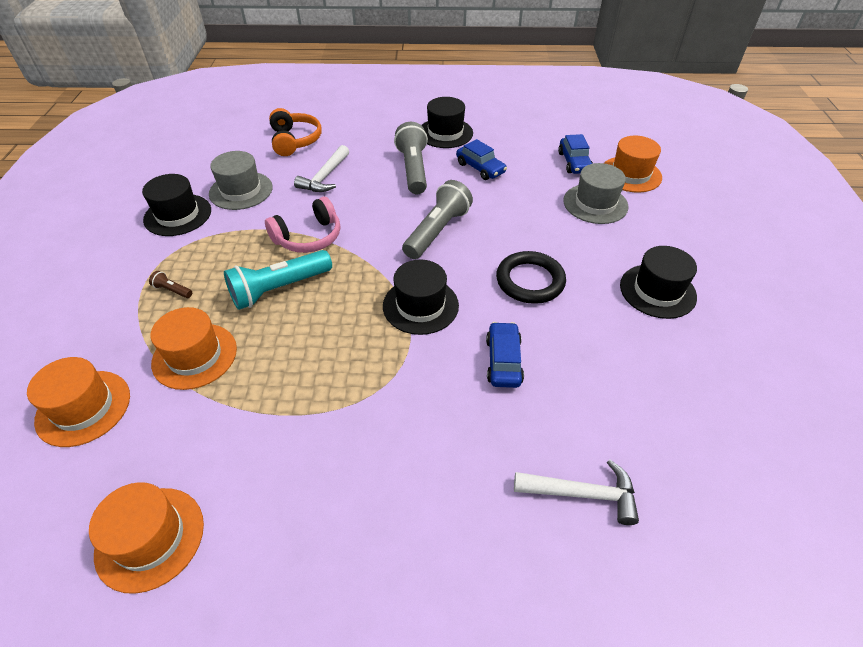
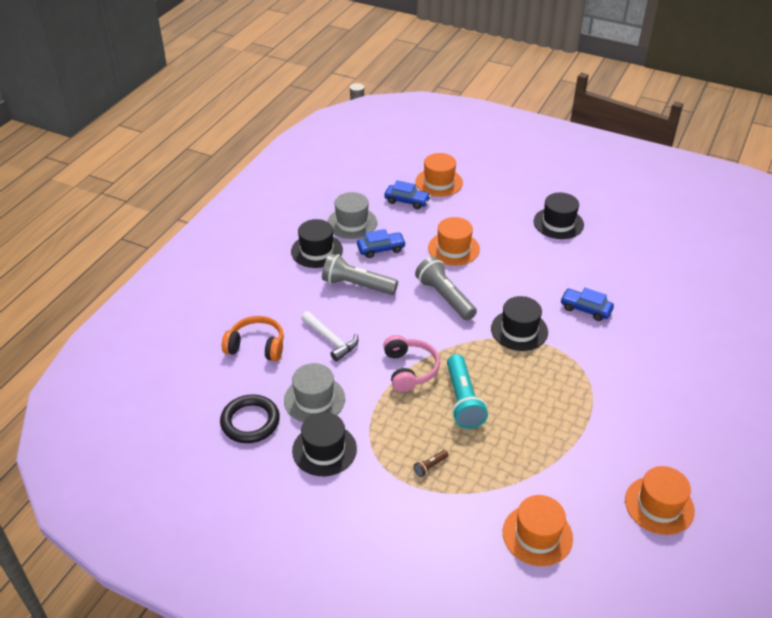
camera: 65 degrees left, 5 degrees down
(194, 356) = (512, 462): orange hat -> orange hat (453, 248)
(530, 281) = (522, 272): black ring -> black ring (250, 421)
(582, 494) = (687, 313): white hammer -> none
(595, 203) = (461, 211): grey hat -> grey hat (352, 223)

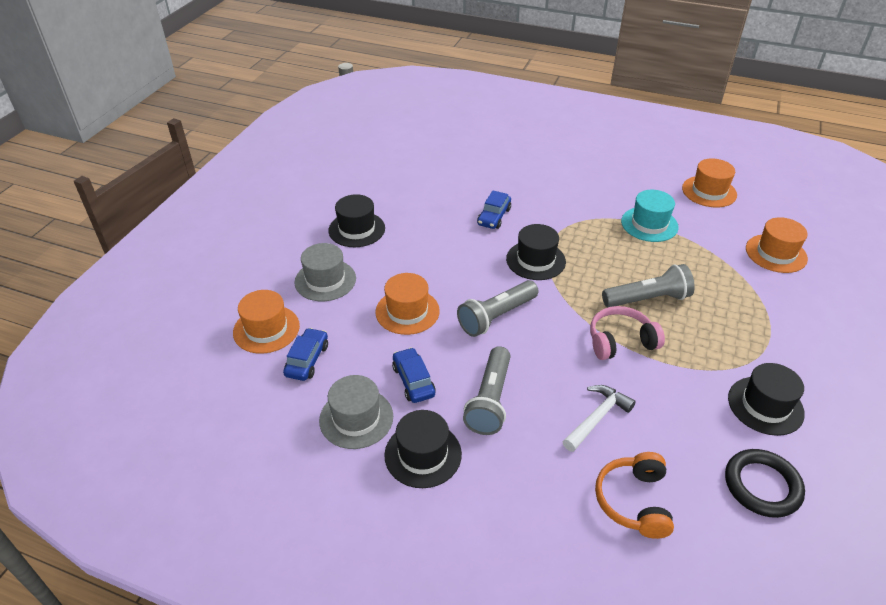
camera: 95 degrees left, 0 degrees up
(314, 399) = (698, 423): grey hat -> grey hat (325, 280)
(430, 466) = (741, 320): brown flashlight -> none
(463, 400) = (647, 299): turquoise flashlight -> grey flashlight
(584, 429) = (649, 224): none -> turquoise hat

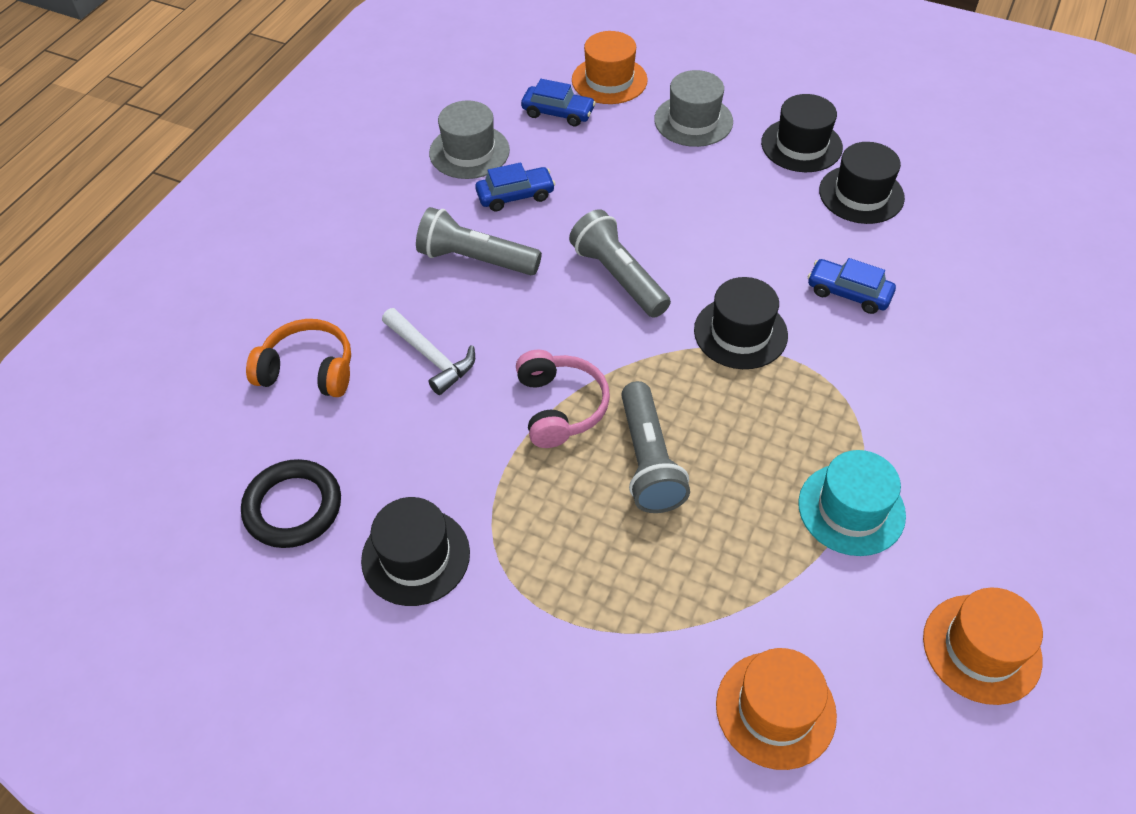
camera: 95 degrees right, 10 degrees up
(407, 311) = (633, 192): orange hat -> none
(423, 454) = (411, 201): black hat -> black hat (861, 194)

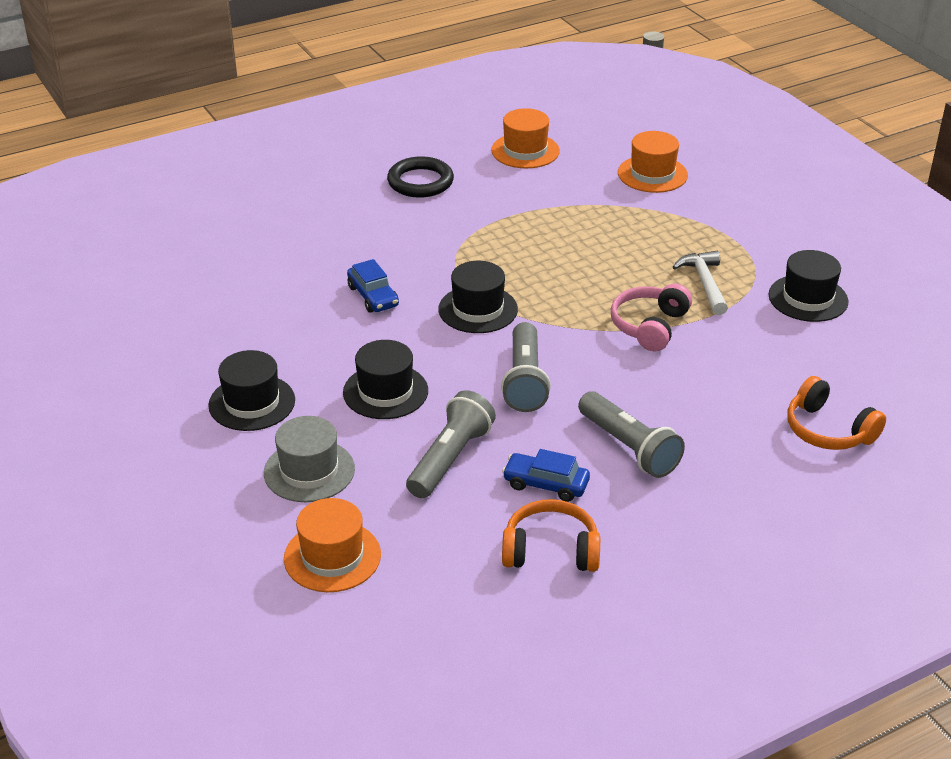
camera: 145 degrees left, 15 degrees down
(293, 507) = (880, 354): black ring -> black ring (420, 182)
(431, 357) = (721, 395): white hammer -> white hammer (704, 283)
(469, 152) = (550, 550): grey hat -> orange headphones
(558, 113) = (423, 547): blue car -> none
(648, 460) = (617, 278): grey flashlight -> grey flashlight (450, 459)
(851, 509) = (521, 212): turquoise hat -> none
(861, 194) = (266, 346): black hat -> black hat (385, 392)

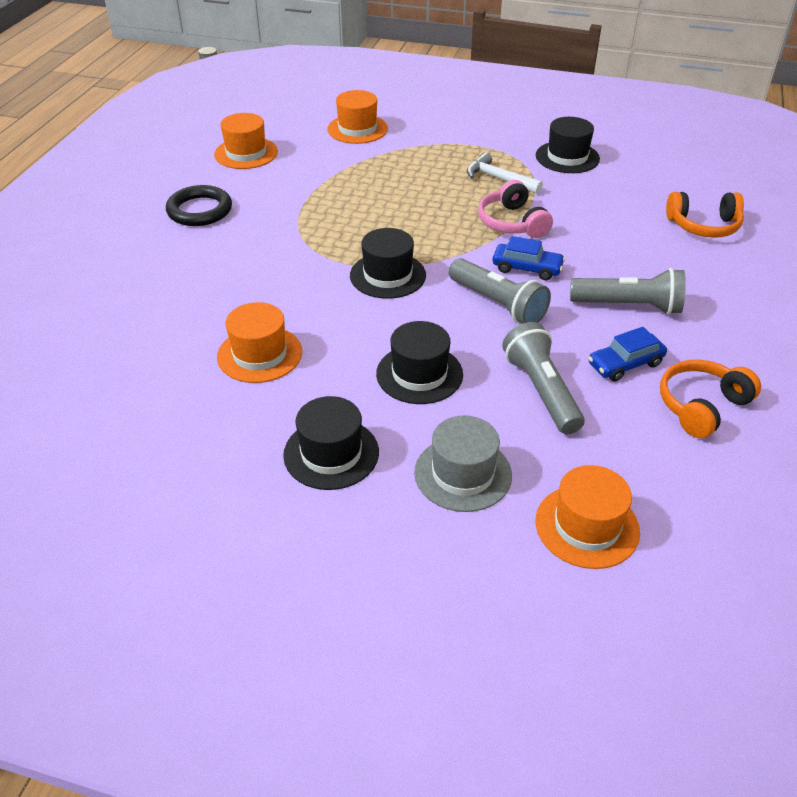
camera: 45 degrees left, 5 degrees up
(305, 312) = (260, 354): none -> orange hat
(373, 296) = (296, 311): blue car -> blue car (527, 268)

